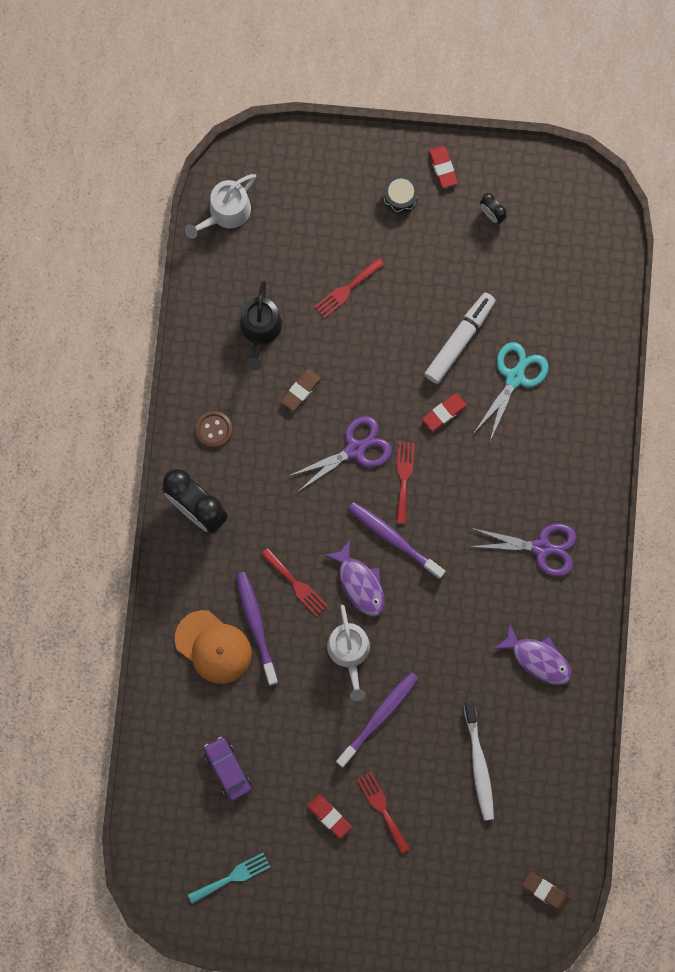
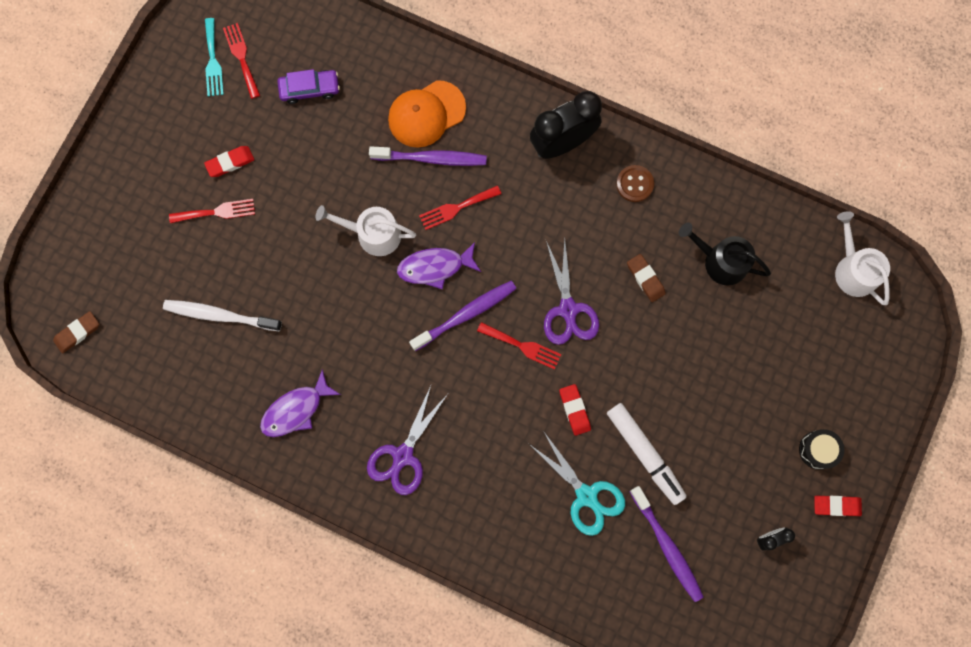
camera: 110 degrees right, 0 degrees up
(347, 289) = (735, 360): red fork -> red fork (241, 57)
(379, 717) = (301, 239): purple toothbrush -> purple toothbrush (667, 546)

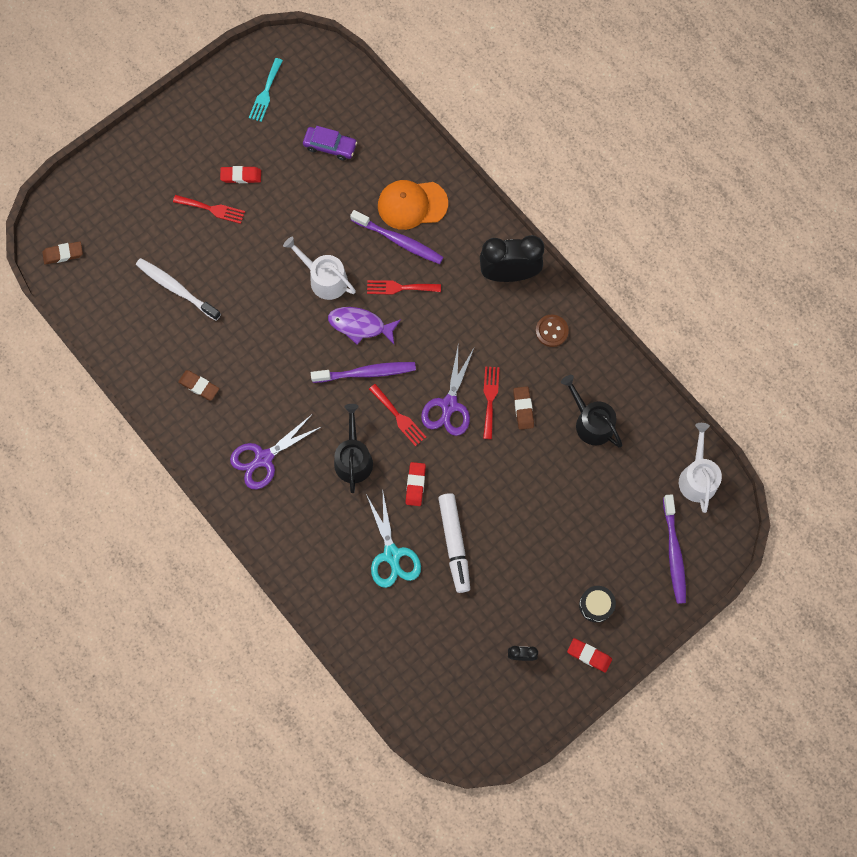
camera: 25 degrees right, 5 degrees down
(241, 57) = (289, 99): red fork -> red fork (490, 399)
(296, 410) = (199, 386): purple fish -> brown eraser
(497, 412) = (353, 458): none -> black watering can
(667, 546) = (436, 623): purple toothbrush -> purple toothbrush (674, 553)

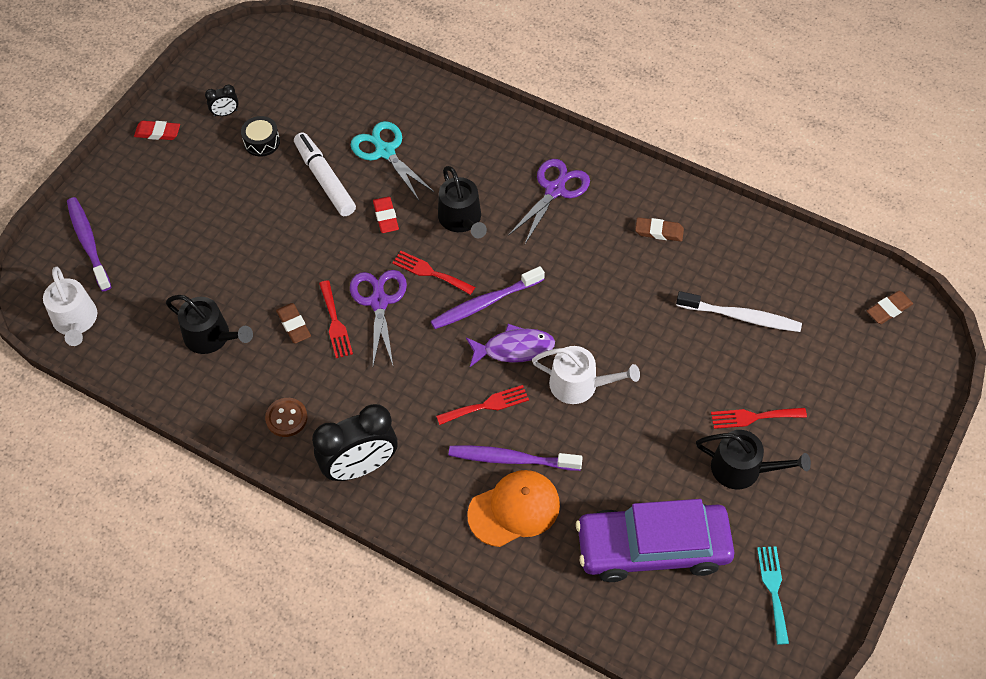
camera: 160 degrees right, 15 degrees down
(241, 176) = (742, 469): red eraser -> black watering can
(330, 146) = (653, 547): purple car -> purple car, size x2.08
(596, 605) = (161, 174): black drum -> black drum (262, 142)

